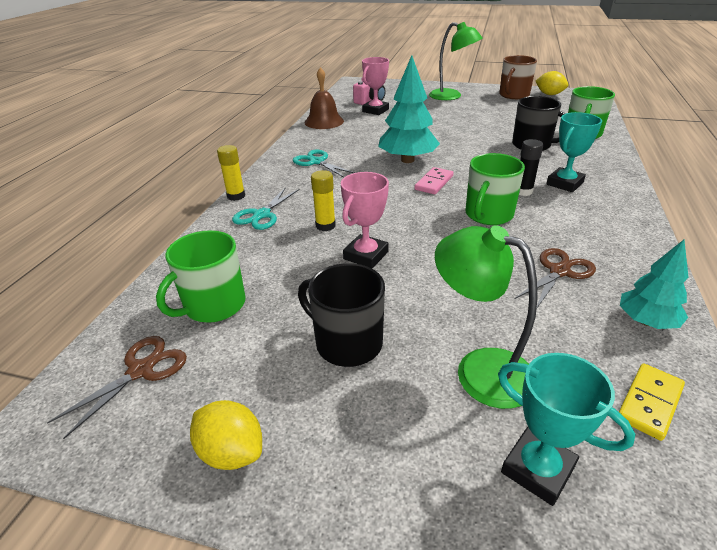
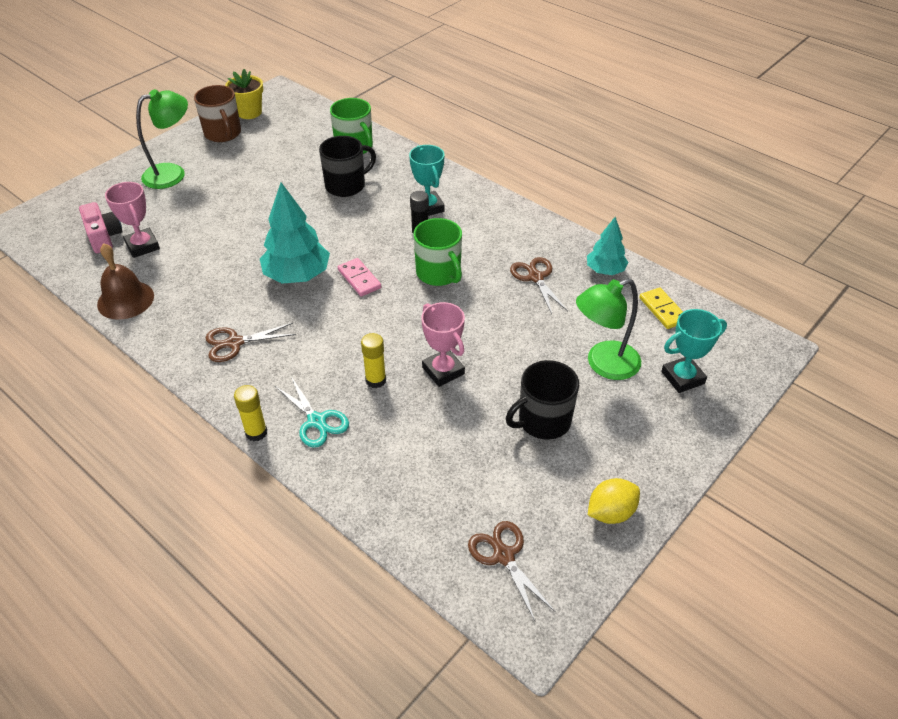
camera: 65 degrees left, 10 degrees up
(213, 305) = (447, 492): green mug -> none
(317, 162) = (235, 343): turquoise scissors -> brown scissors
(549, 94) = (249, 112): yellow lemon -> yellow flower pot

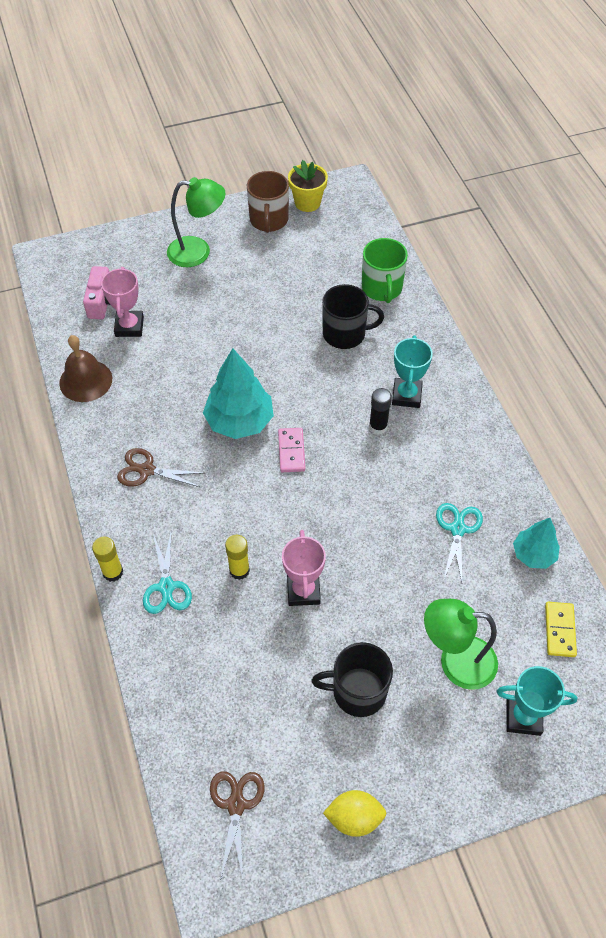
camera: 30 degrees right, 10 degrees up
(439, 273) = (368, 479): green mug -> none
(536, 277) = (457, 529): brown scissors -> turquoise scissors

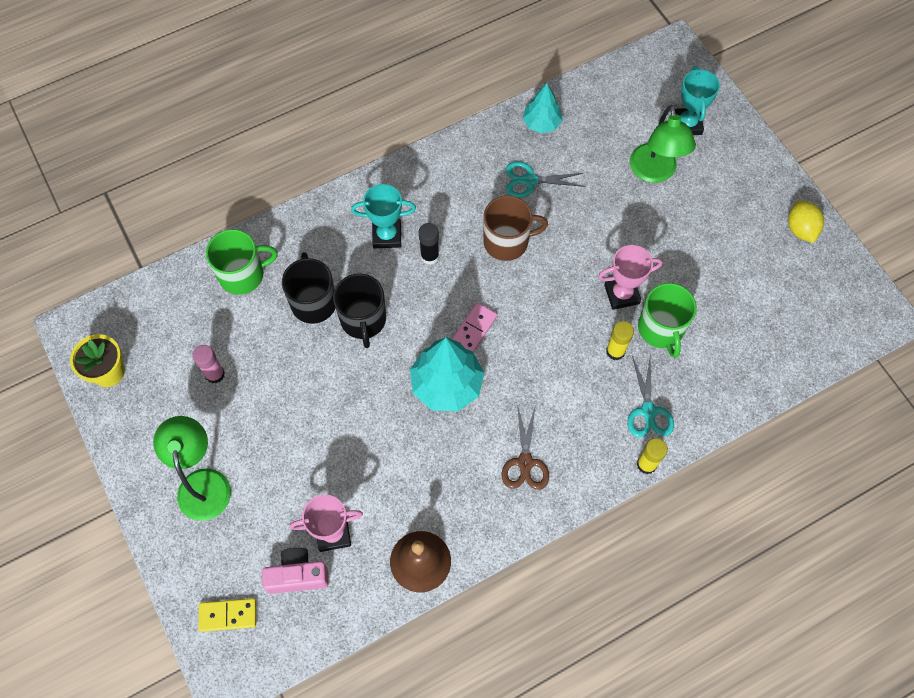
camera: 100 degrees left, 10 degrees up
(166, 587) = (648, 411): turquoise scissors -> turquoise scissors turned 105 degrees clockwise
(236, 805) = (819, 313): brown scissors -> none
(254, 620) = (661, 329): none -> green mug
(269, 220) = (142, 411): brown mug -> brown mug (507, 241)
(290, 264) = (215, 374): none -> pink glue stick
(291, 451) = (474, 329): pink domino -> pink domino turned 45 degrees counterclockwise
(357, 691) = (701, 239): black mug -> black mug (363, 320)
(560, 630) = (607, 103): yellow domino -> yellow domino (228, 615)

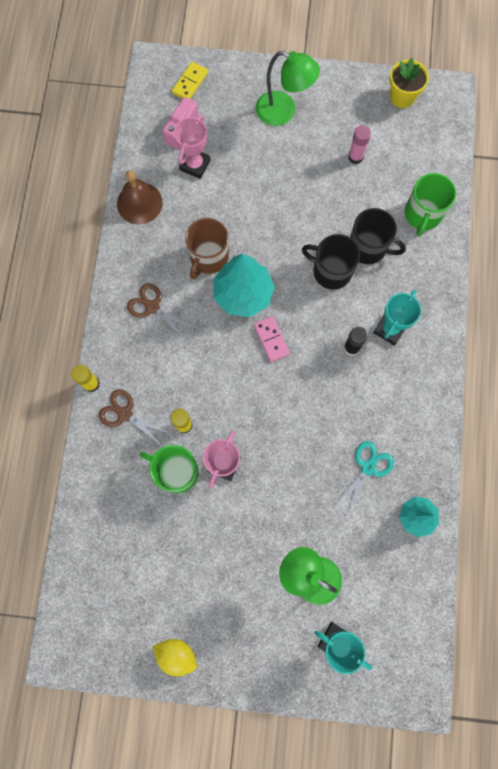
camera: 125 degrees right, 10 degrees up
(507, 241) = (325, 412): brown mug -> brown mug (208, 257)
(648, 411) = (125, 414): turquoise scissors -> brown scissors

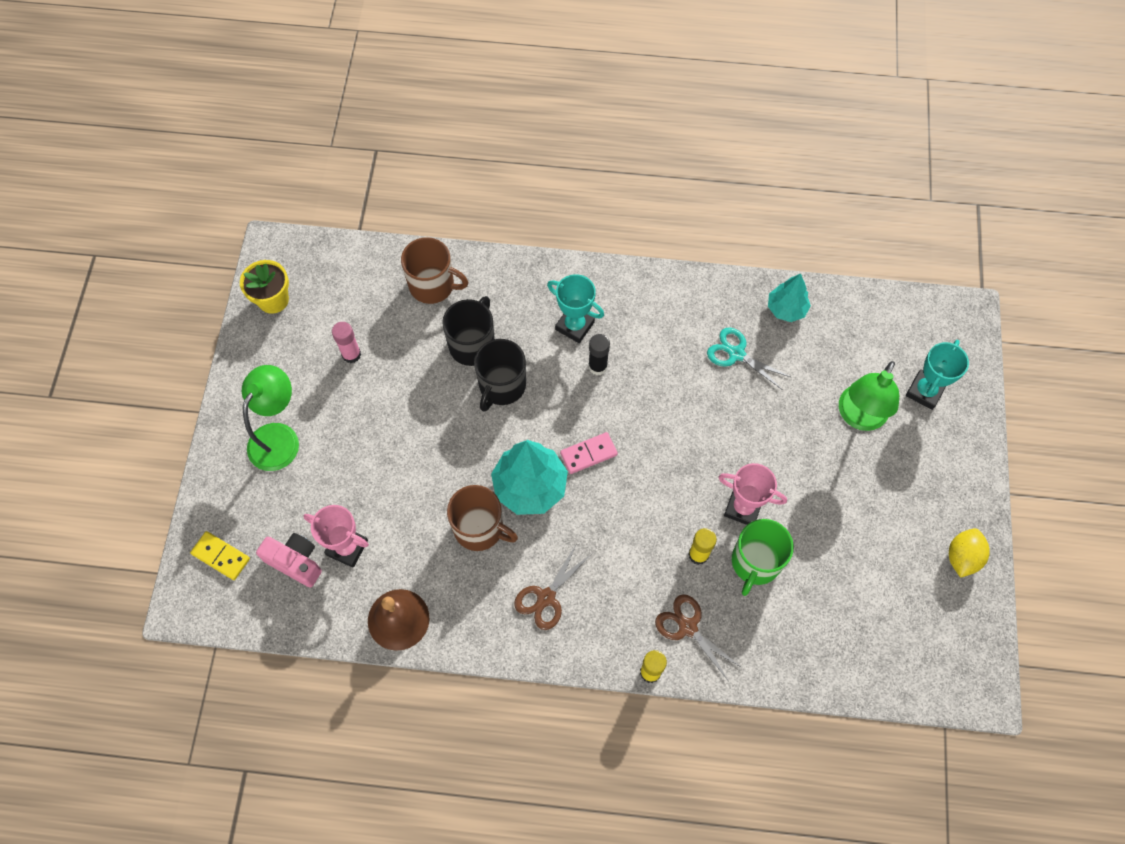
camera: 90 degrees left, 10 degrees down
(125, 414) = (687, 627): brown scissors -> brown scissors turned 105 degrees clockwise
(422, 215) = (433, 285): green mug -> brown mug

